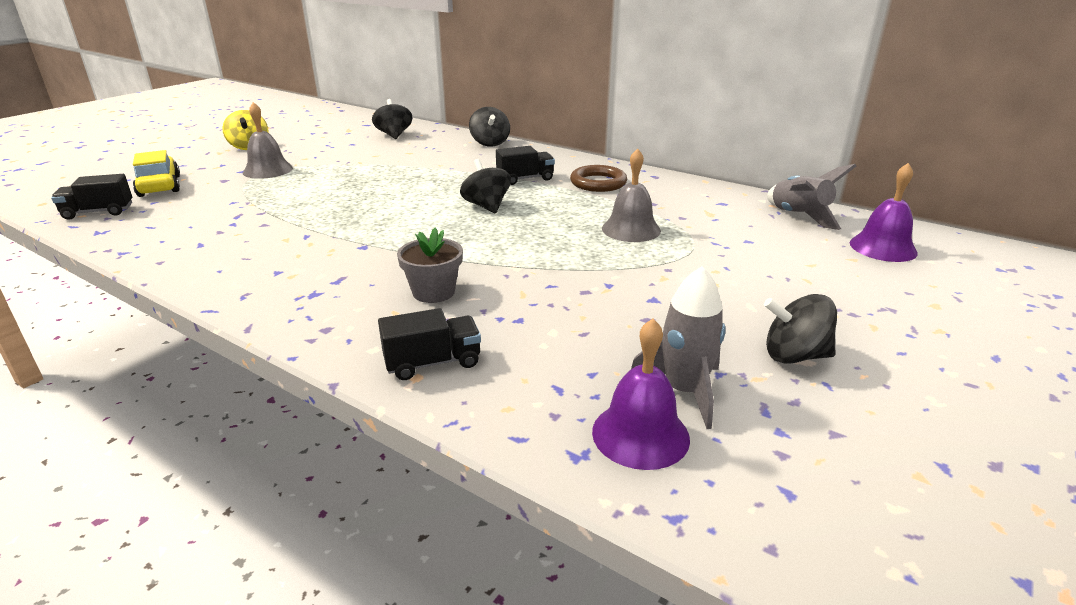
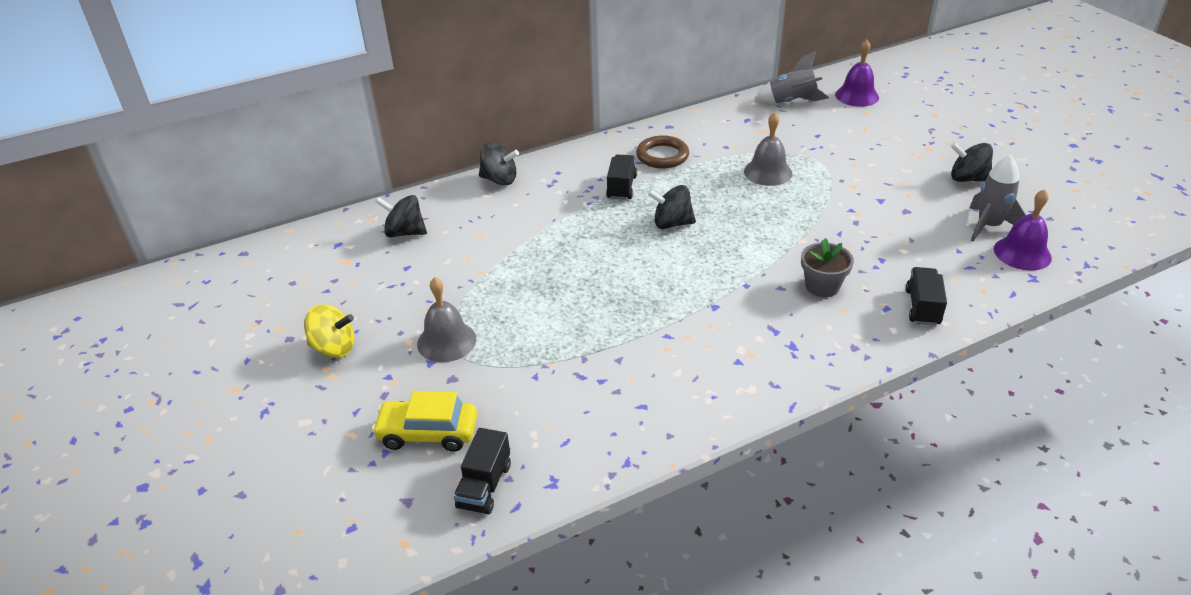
camera: 60 degrees left, 10 degrees up
(794, 356) = (967, 179): black spinning top -> black spinning top turned 75 degrees clockwise

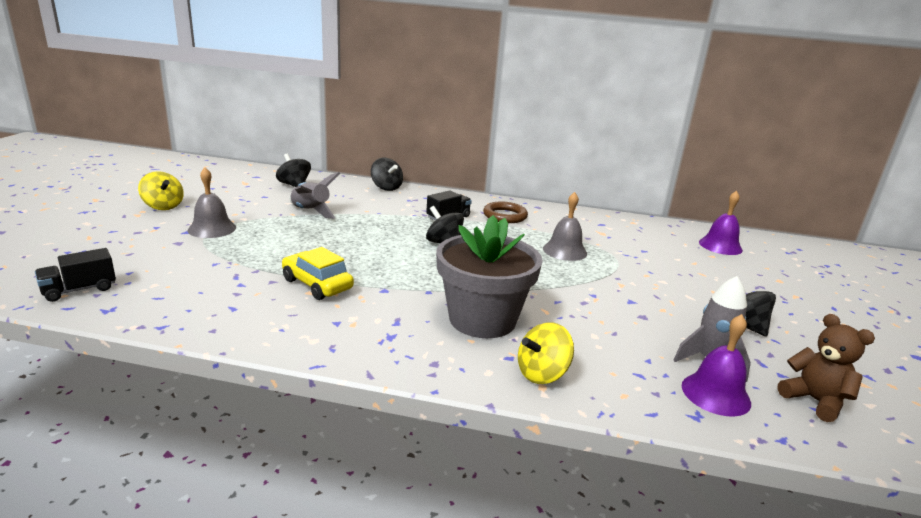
camera: 35 degrees right, 15 degrees down
(428, 433) = (115, 255): yellow car -> yellow car (317, 284)
(791, 102) = (655, 229): grey rocket -> grey rocket (310, 211)
(822, 286) = (482, 319): grey flower pot -> grey flower pot, size x1.98
(922, 307) = (542, 374): black truck -> yellow spinning top
(1068, 222) = (814, 401): none -> brown teddy bear

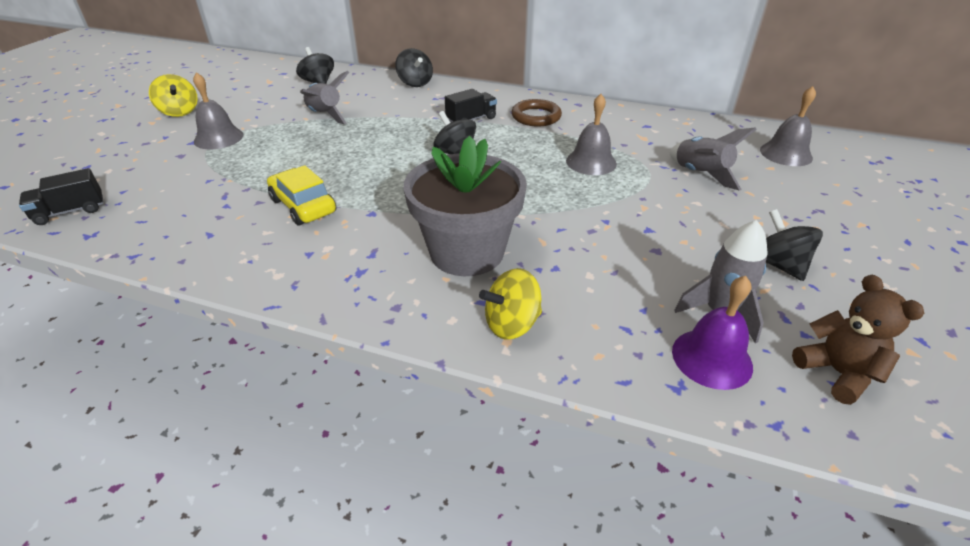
camera: 10 degrees right, 15 degrees up
(658, 260) = (700, 174): none -> grey rocket
(720, 246) = (786, 154): purple bell -> grey bell

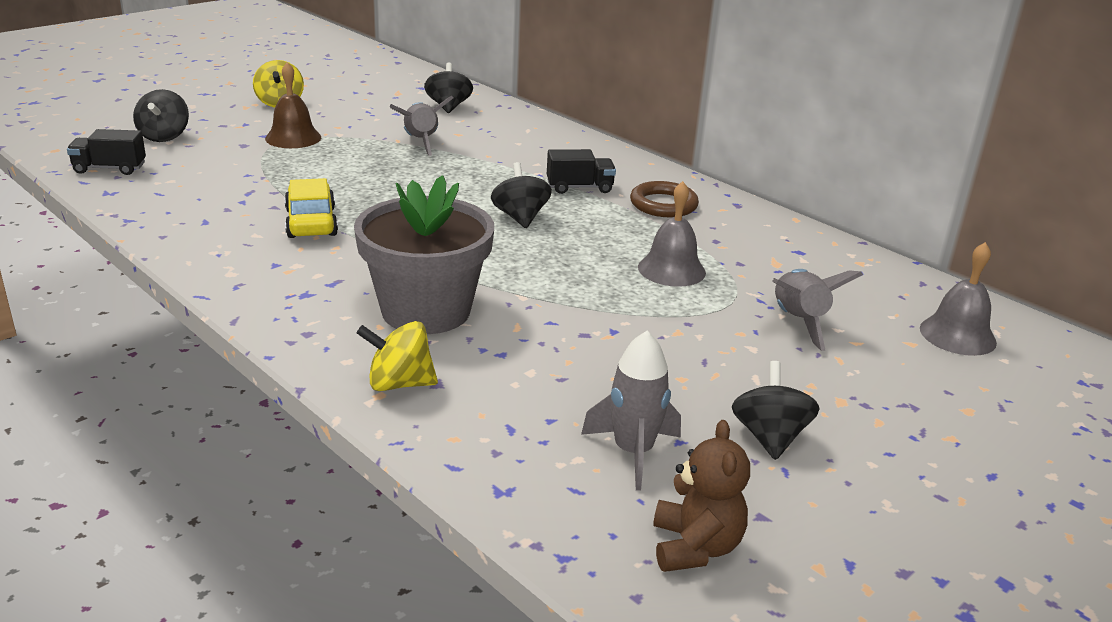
camera: 25 degrees right, 10 degrees down
(218, 138) = (293, 138): grey bell -> brown bell
(415, 83) = (558, 132): black spinning top -> black spinning top (164, 136)
(712, 358) = (569, 483): purple bell -> none

